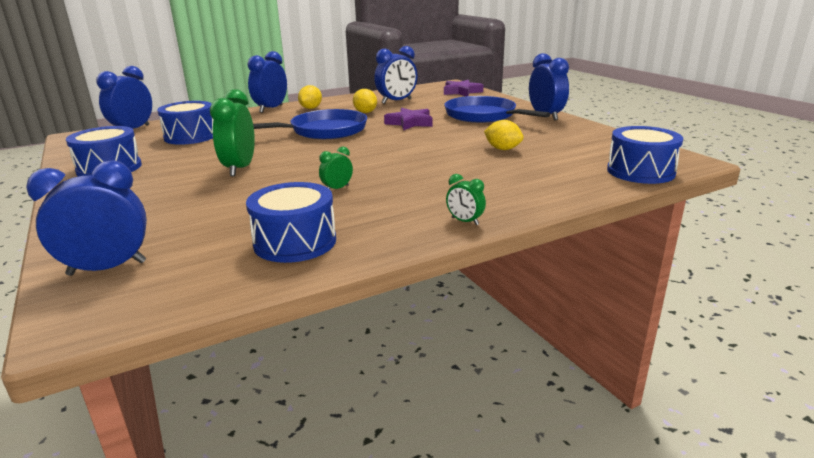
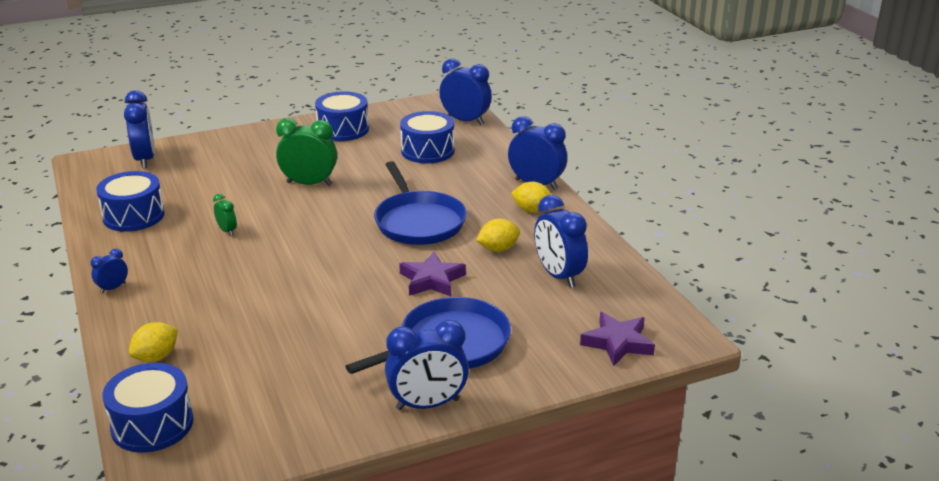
camera: 95 degrees right, 5 degrees up
(465, 221) = (113, 288): green clock -> blue clock
(502, 149) = (288, 337): yellow lemon -> yellow lemon (156, 357)

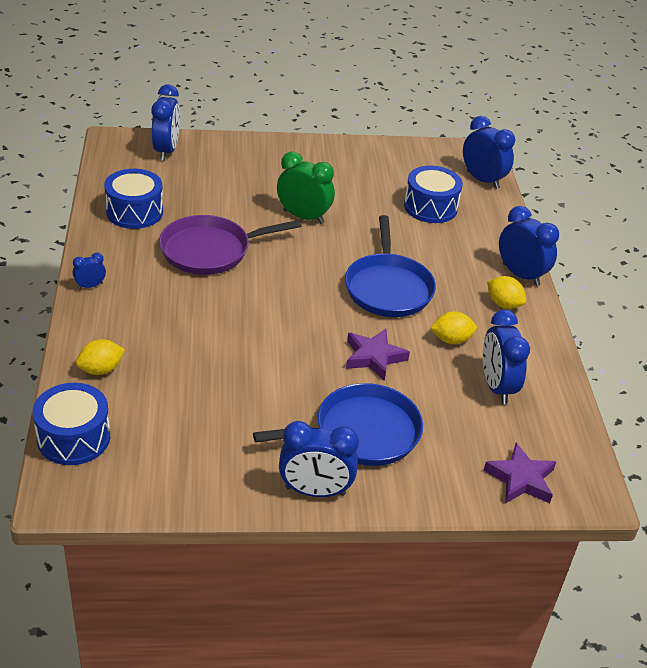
camera: 15 degrees right, 10 degrees up
(227, 231) = (210, 250): green clock -> purple pan
(343, 129) = (359, 161): blue drum -> none

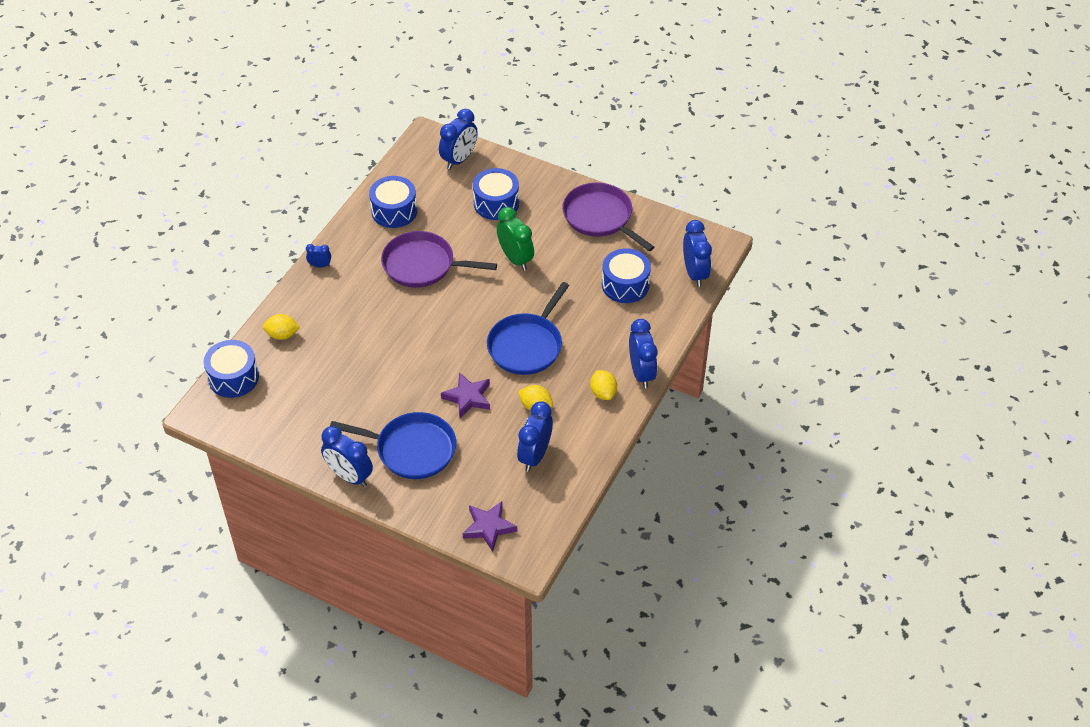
camera: 35 degrees right, 10 degrees up
(239, 176) = (496, 203): none -> blue drum
(352, 160) = (600, 217): none -> purple pan

